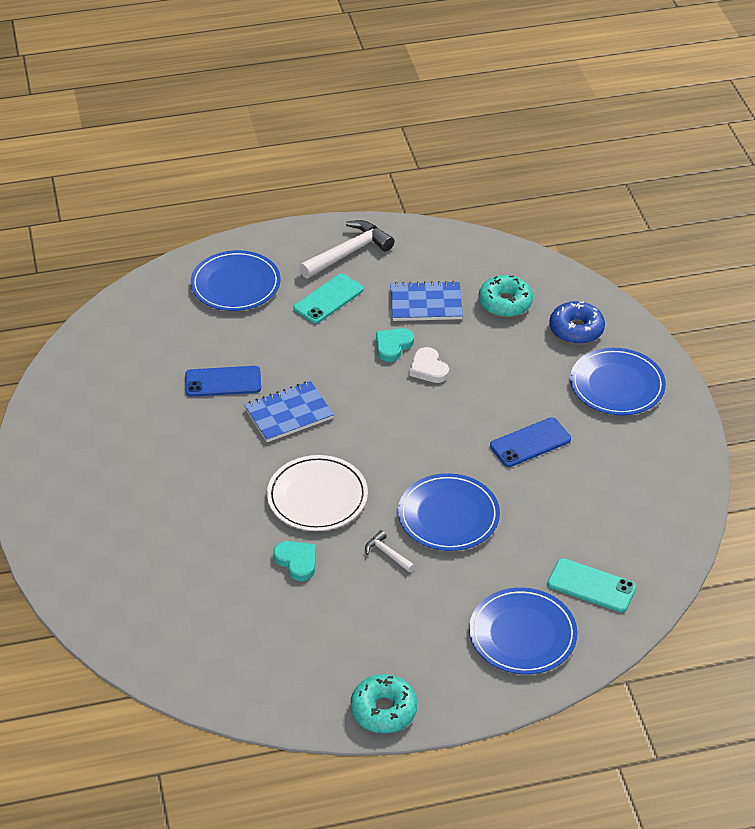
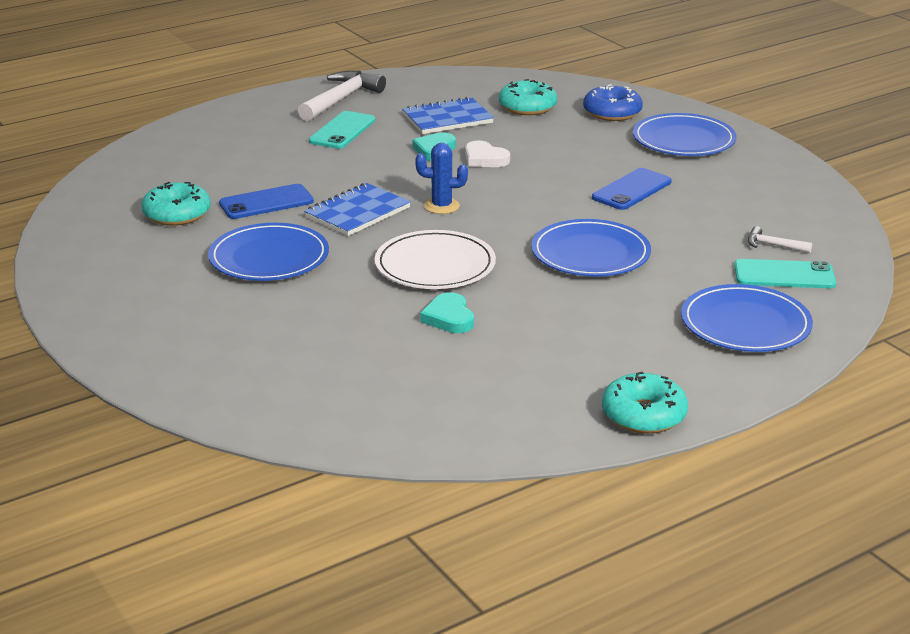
camera: 20 degrees left, 15 degrees down
(148, 379) = (177, 214): none -> turquoise donut
(235, 284) = (233, 136): blue plate -> blue plate (269, 257)
(297, 561) = (449, 317): turquoise heart -> turquoise heart turned 135 degrees counterclockwise
(360, 423) = (441, 206): none -> blue cactus
(387, 553) = (547, 292): white hammer -> white hammer (773, 245)

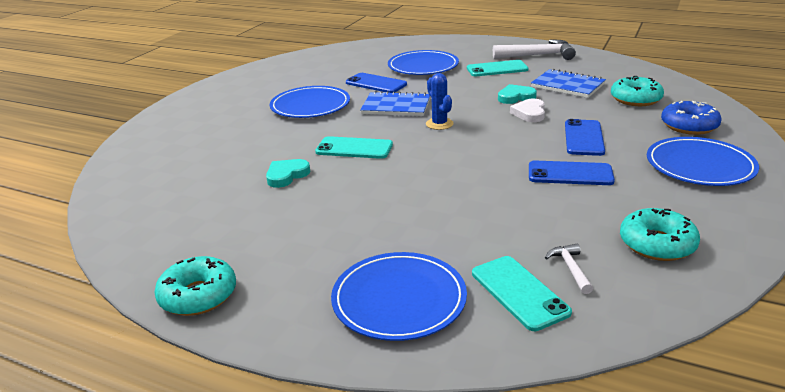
camera: 60 degrees right, 0 degrees up
(177, 214) = (334, 72): turquoise donut -> turquoise donut (657, 244)
(435, 265) = (354, 148): white plate -> turquoise phone
(573, 158) = (583, 138): none -> blue phone
(590, 253) = (439, 192): blue plate -> blue plate (423, 66)

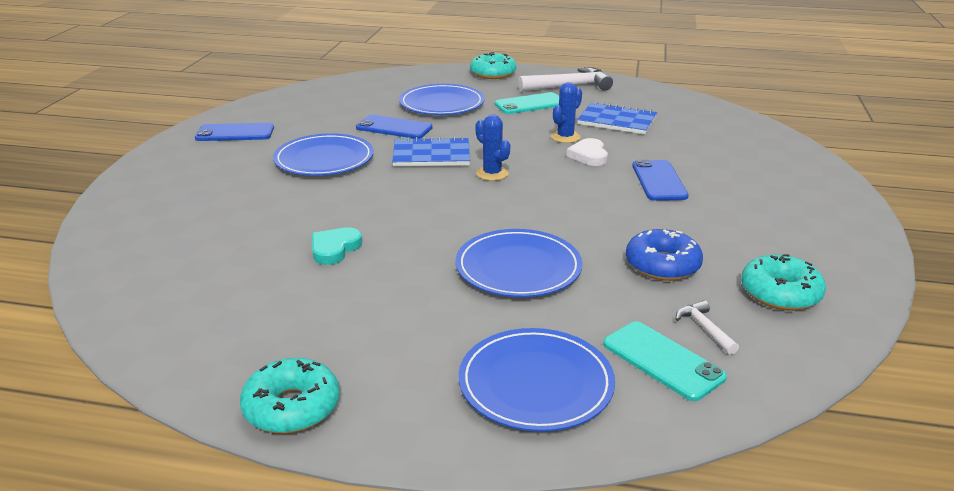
camera: 15 degrees left, 0 degrees up
(354, 148) = (403, 210): turquoise phone -> none
(515, 97) = (565, 137): turquoise heart -> blue cactus
(570, 174) = (661, 223): blue phone -> blue phone (235, 133)
(635, 99) = (695, 133): turquoise donut -> turquoise donut (493, 73)
(689, 126) = (761, 161): blue donut -> blue donut (662, 265)
(700, 165) = (788, 204): blue plate -> blue plate (518, 268)

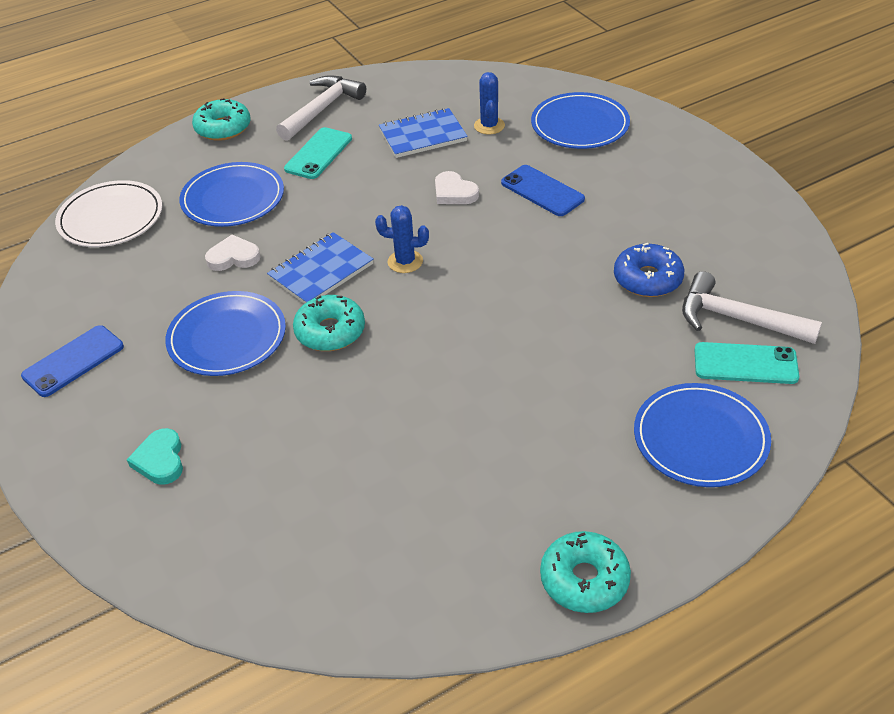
camera: 40 degrees left, 15 degrees up
(334, 249) = (397, 427): turquoise heart -> turquoise heart (160, 460)
(363, 86) = (111, 218): none -> white plate
(394, 128) = (233, 257): blue phone -> white heart
(518, 268) = (559, 348): blue plate -> blue plate (580, 125)
(565, 137) = (406, 180): blue cactus -> blue cactus (489, 126)
(704, 328) = (736, 319): white hammer -> white hammer, size x2.07
(780, 293) = (743, 256): turquoise donut -> turquoise donut (330, 331)

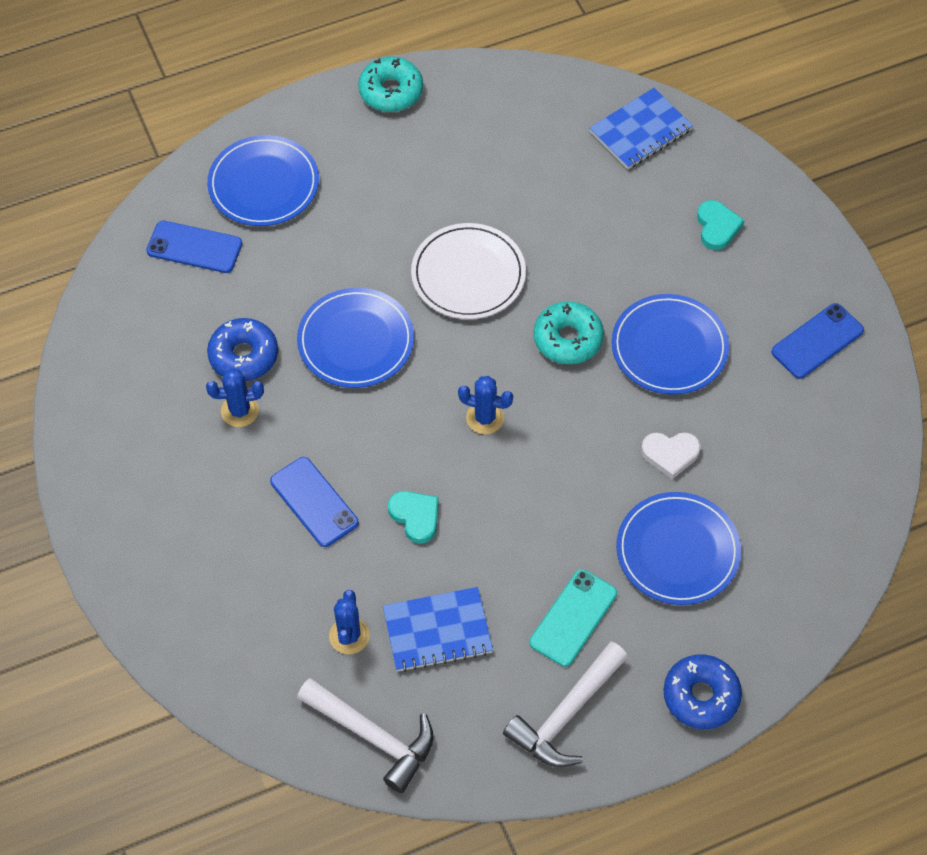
camera: 175 degrees left, 15 degrees up
(111, 218) = (820, 541): white plate -> white plate (468, 274)
(223, 128) = (701, 696): turquoise donut -> blue donut
(321, 271) = (575, 419): blue notebook -> blue notebook (640, 131)
(454, 192) = (415, 517): white heart -> turquoise heart
(580, 125) = (234, 616): blue plate -> blue plate (356, 341)
(632, 239) = (239, 411): none -> blue cactus
(736, 319) = (179, 295): white hammer -> white hammer (374, 737)
(745, 363) = (194, 247): turquoise phone -> blue phone

